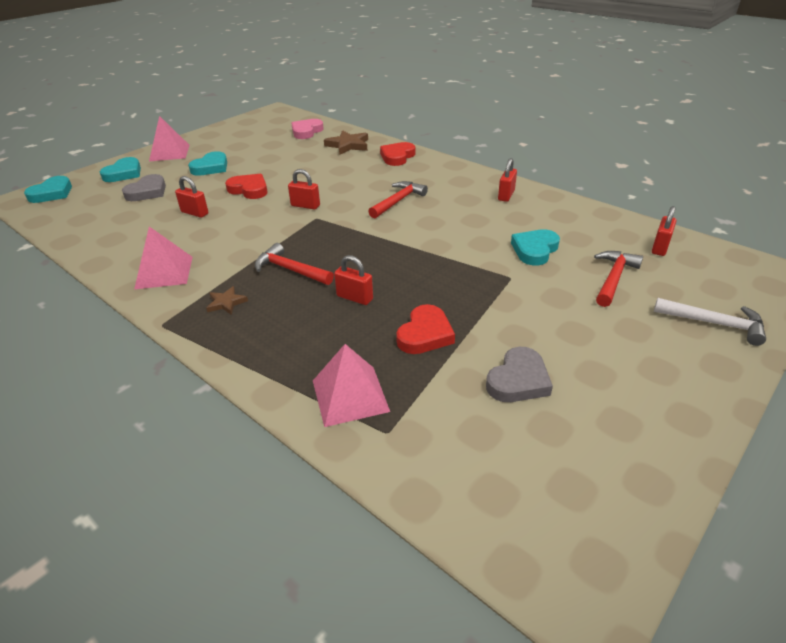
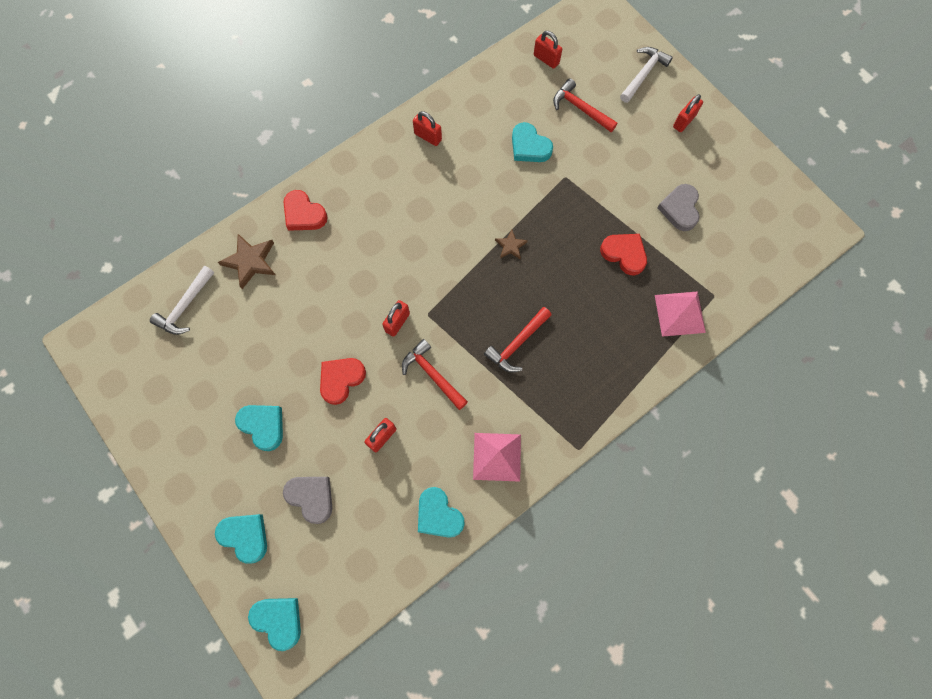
camera: 80 degrees left, 35 degrees up
(113, 248) = (438, 515): none -> turquoise heart
(169, 153) = (194, 484): pink pyramid -> none
(226, 303) = (557, 398): brown star -> brown star (510, 246)
(306, 131) = (185, 306): pink heart -> white hammer
(354, 298) = (569, 296): red padlock -> red padlock (684, 121)
(398, 201) = (412, 233): red hammer -> red hammer (433, 374)
(518, 380) = (680, 209): grey heart -> grey heart turned 135 degrees counterclockwise

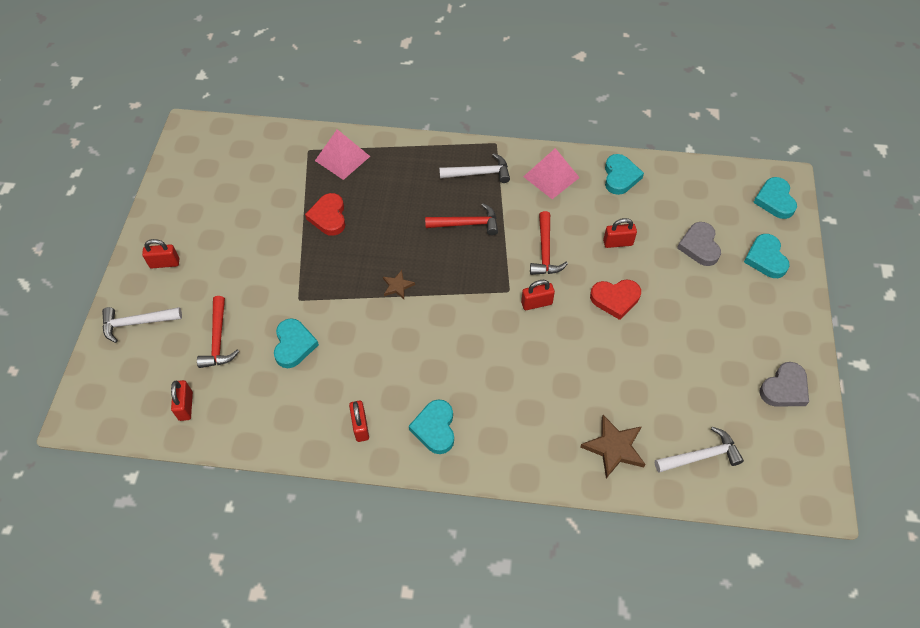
camera: 135 degrees left, 15 degrees down
(263, 426) = (701, 314): turquoise heart -> turquoise heart (435, 428)
(304, 214) = (532, 450): red heart -> none
(558, 403) = (479, 173): none -> white hammer
(680, 209) = (254, 212): grey heart -> grey heart (784, 388)

